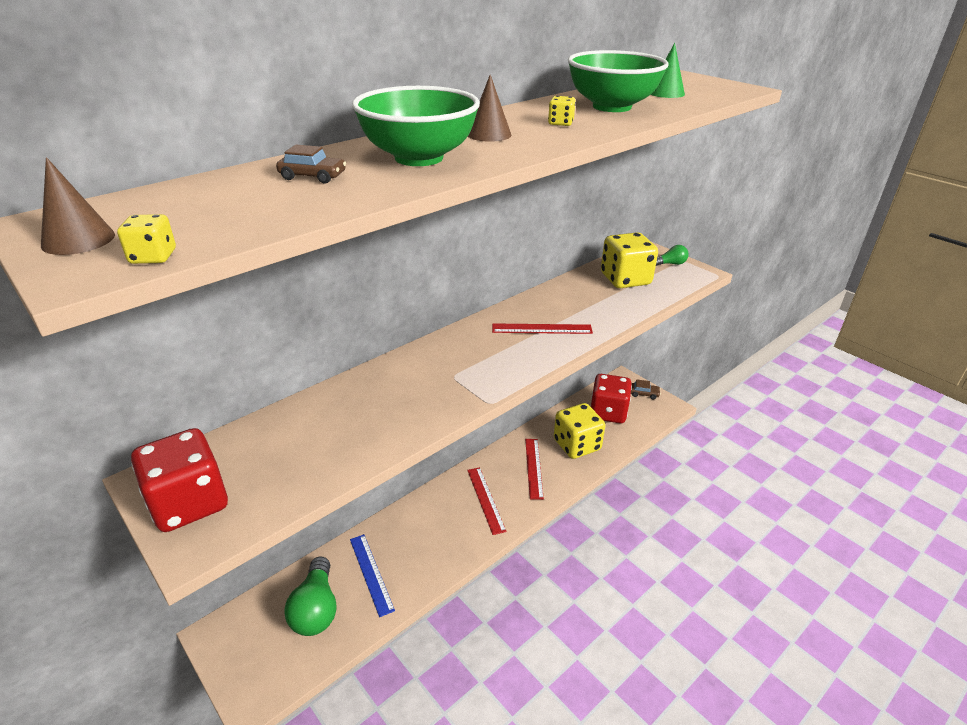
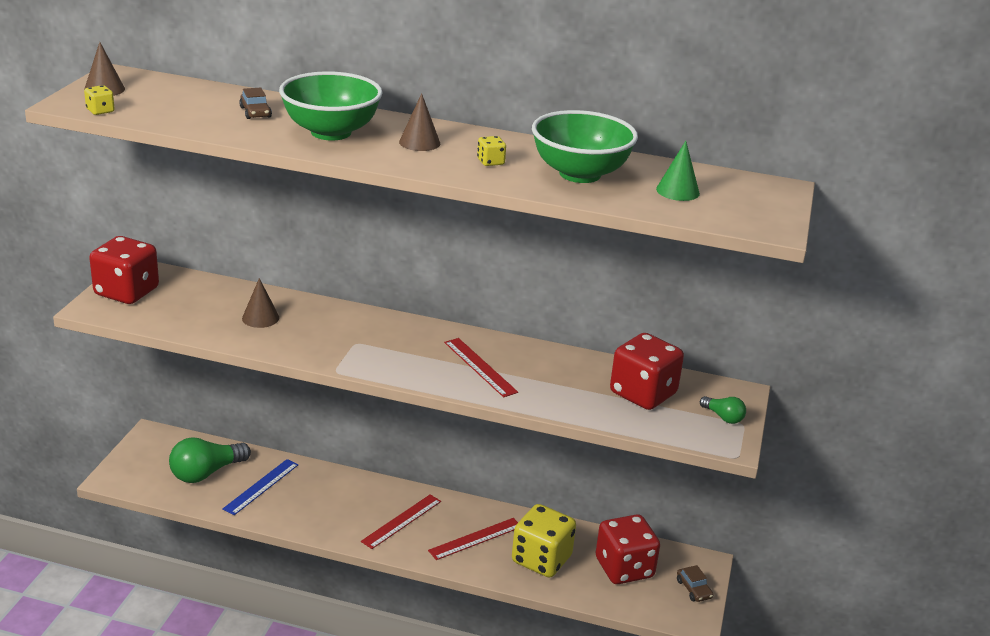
camera: 55 degrees right, 5 degrees down
(353, 418) = (260, 318): none -> brown cone
(625, 279) = (643, 393): yellow dice -> red dice

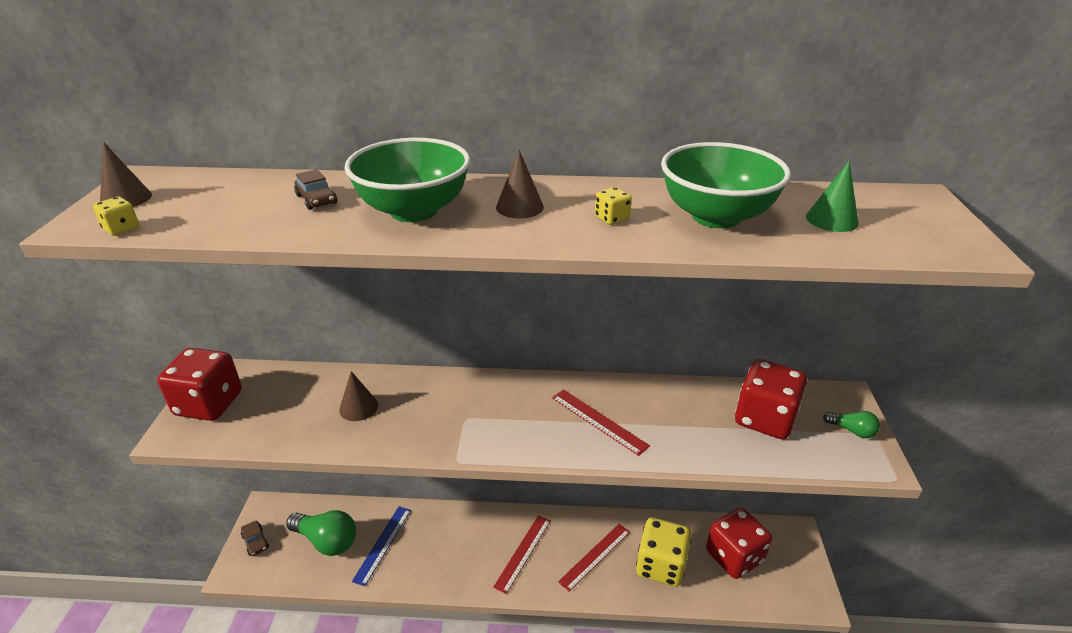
camera: 10 degrees left, 5 degrees up
(206, 473) = (327, 541): green light bulb -> green light bulb turned 105 degrees counterclockwise
(693, 589) = (801, 565): brown car -> brown car (255, 542)

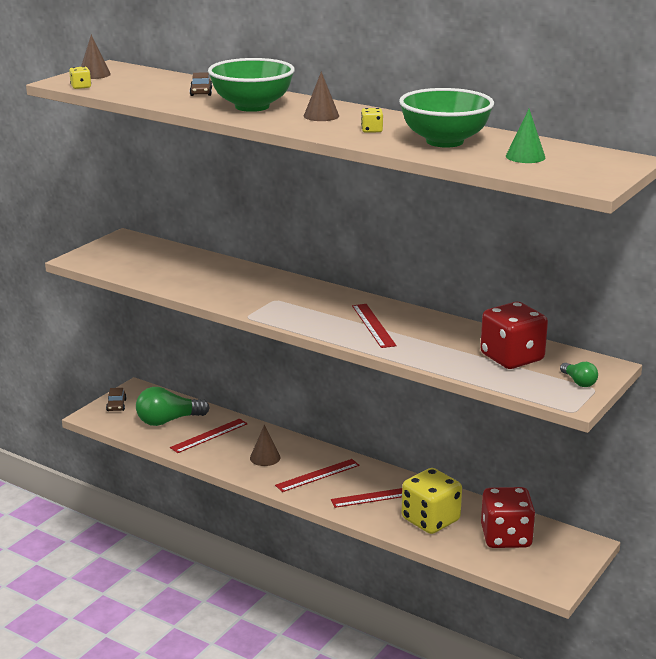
camera: 30 degrees right, 10 degrees down
(209, 404) = (109, 251): red dice -> none
(327, 541) = (168, 421): green light bulb -> green light bulb turned 105 degrees clockwise
(358, 407) = (206, 276): brown cone -> brown cone (265, 457)
(382, 544) = (209, 435): blue ruler -> red ruler

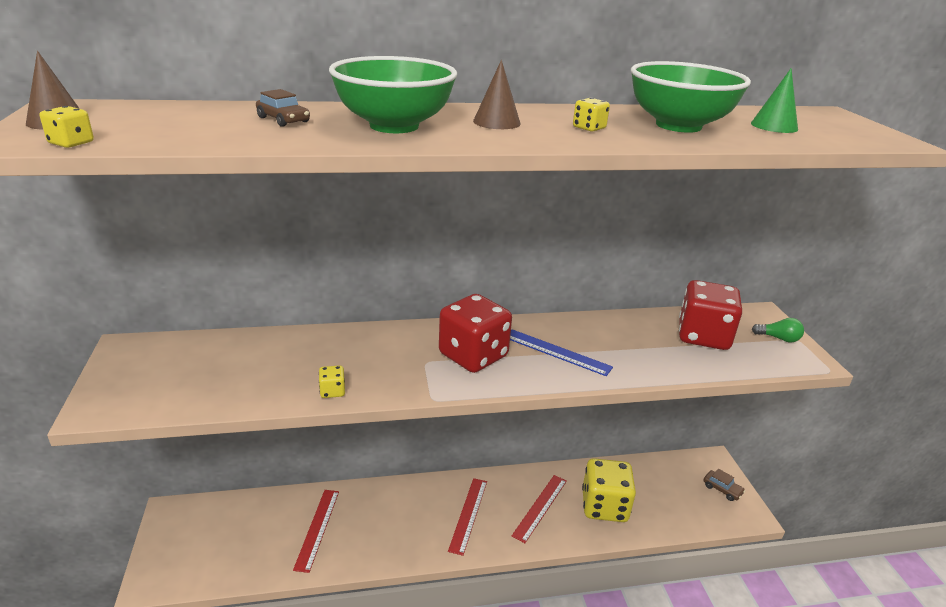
camera: 45 degrees left, 5 degrees up
(116, 405) = (168, 548): brown car -> brown car (722, 489)
(168, 421) = (253, 535): green light bulb -> none
(198, 293) = (332, 391): none -> yellow dice
(265, 457) = (400, 523): brown cone -> none
(373, 325) = (557, 352): red ruler -> blue ruler
(506, 537) = (667, 488): red dice -> red dice (473, 355)

